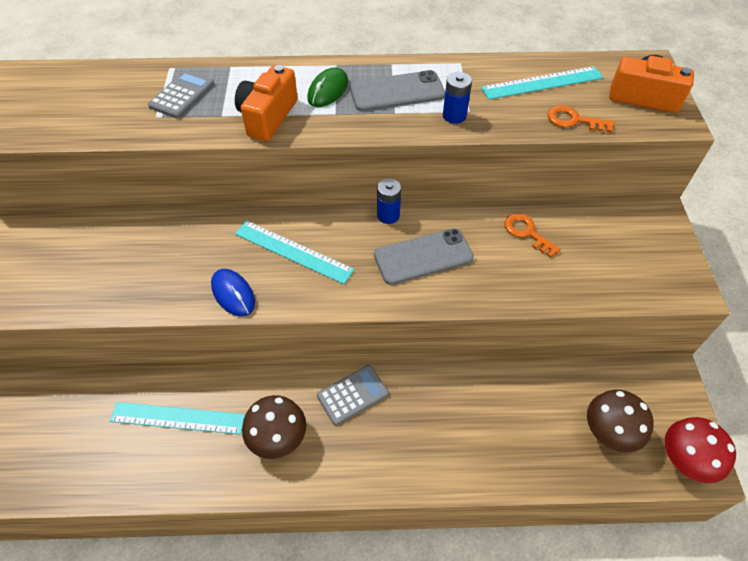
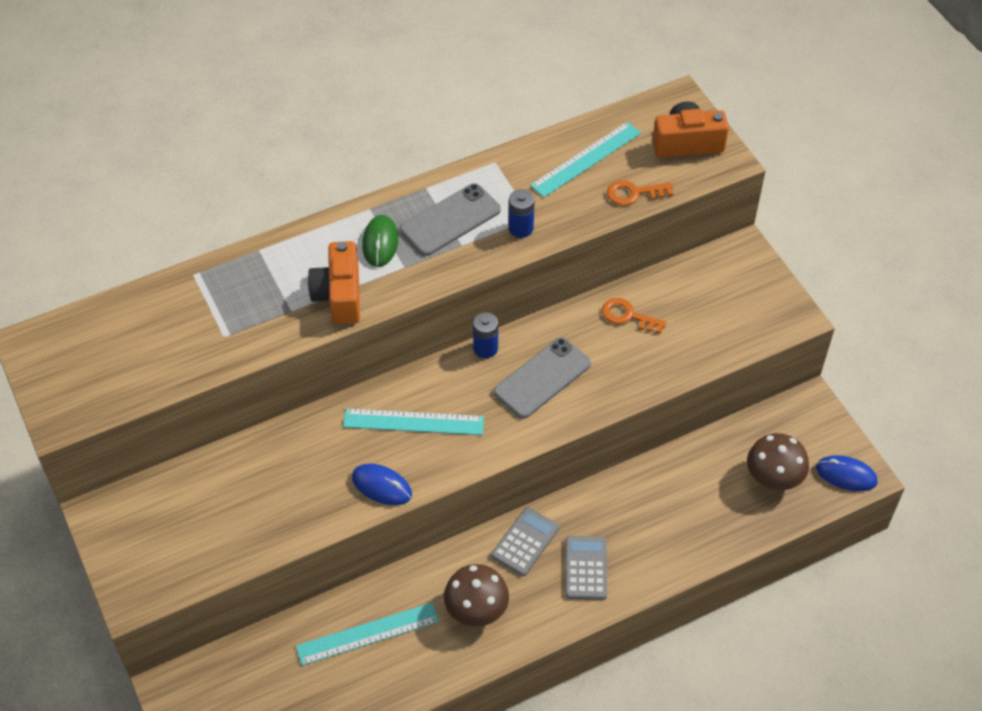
camera: 25 degrees left, 0 degrees up
(182, 95) = (233, 302): grey calculator -> grey calculator (586, 568)
(685, 459) = (846, 475): red mushroom -> blue mouse

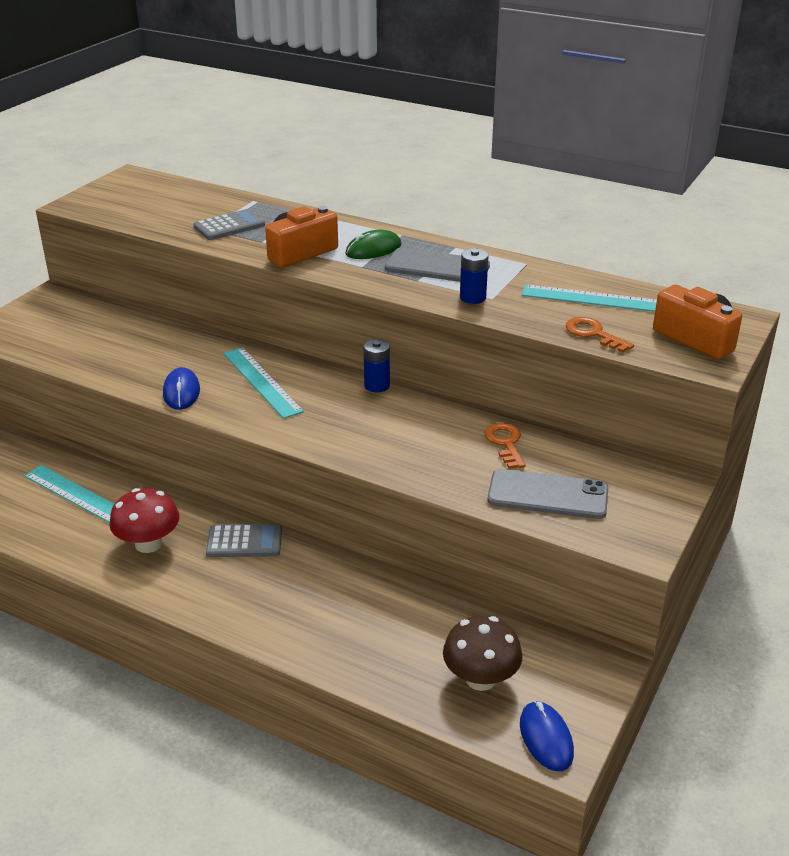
camera: 55 degrees right, 20 degrees down
(476, 609) = (148, 544): brown mushroom -> red mushroom
(542, 378) = (379, 425): grey phone -> grey phone (547, 495)
(586, 568) = (248, 591): grey calculator -> grey calculator (229, 226)

